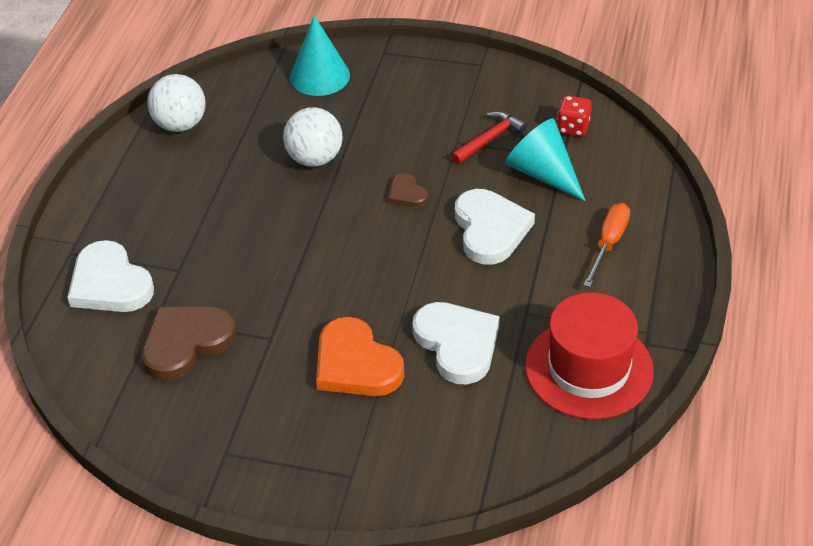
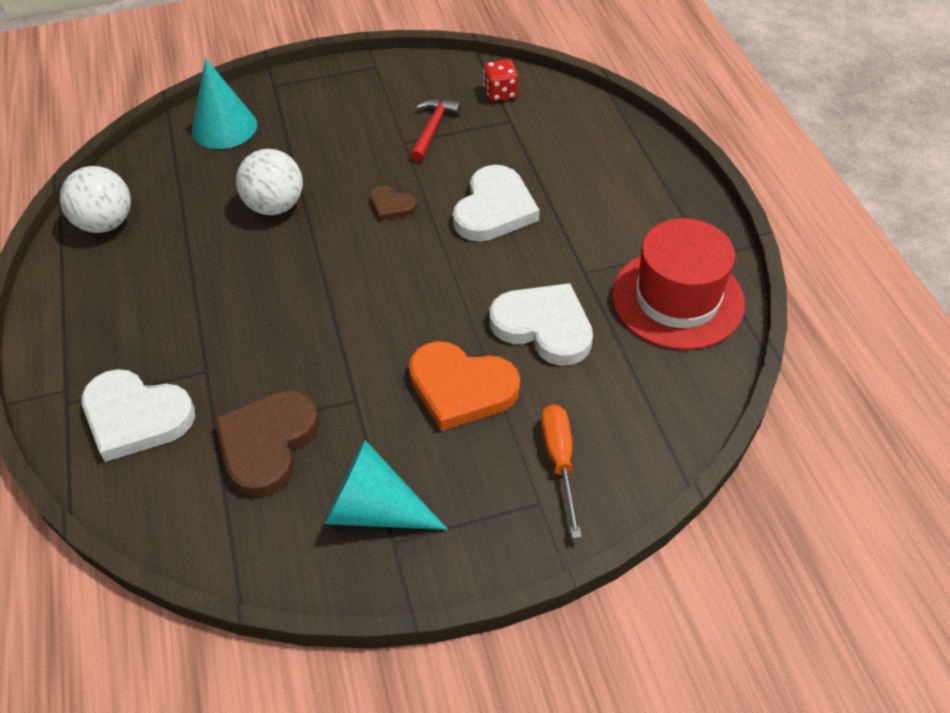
camera: 30 degrees left, 5 degrees up
(490, 229) = (494, 209): white heart -> white heart turned 60 degrees clockwise
(543, 173) = (504, 142): turquoise cone -> turquoise cone (374, 509)
(608, 243) = (608, 181): orange screwdriver -> orange screwdriver (560, 461)

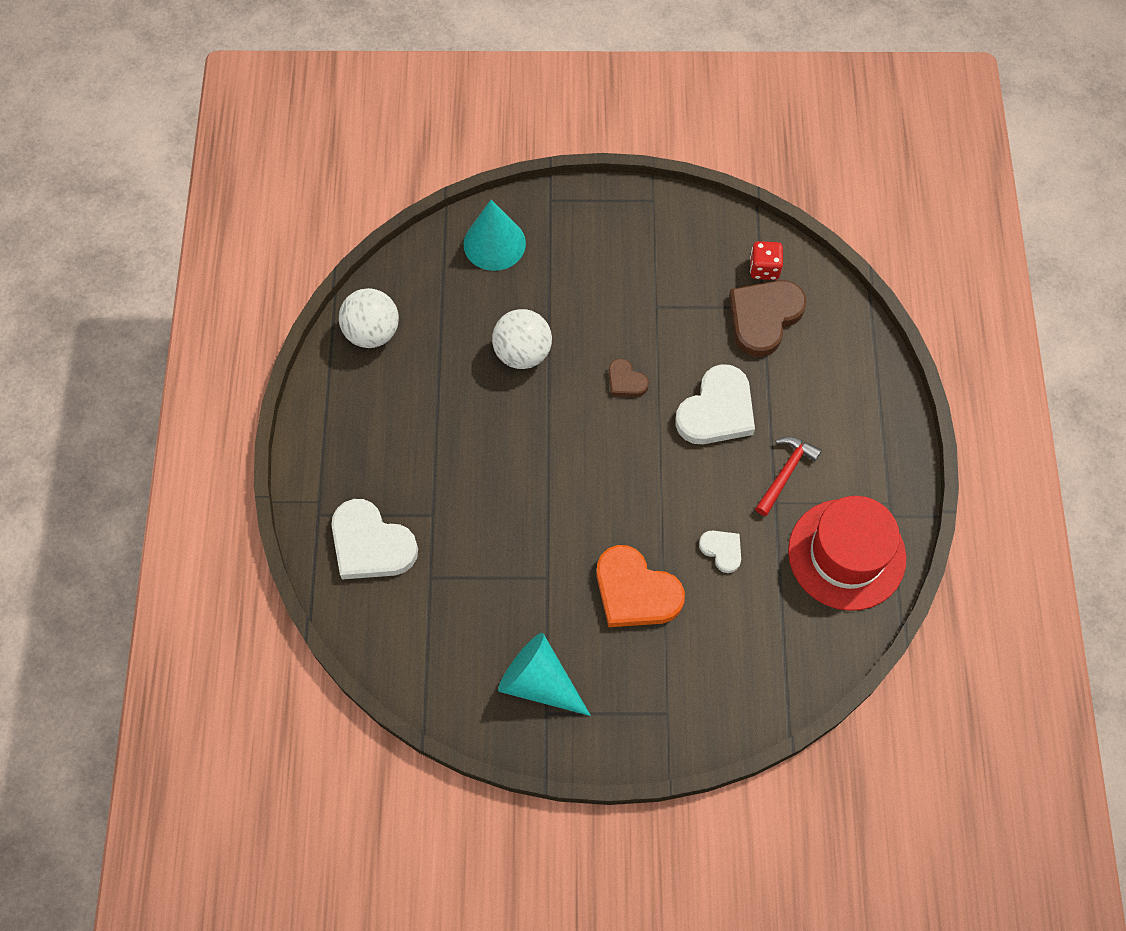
camera: 15 degrees right, 15 degrees up
(267, 444) = (469, 599): brown heart -> brown heart (764, 317)
(432, 129) = (687, 298): red hammer -> red hammer (785, 473)
(544, 327) = (722, 550): white heart -> white heart, size x0.51
(560, 461) = (694, 682): orange screwdriver -> none

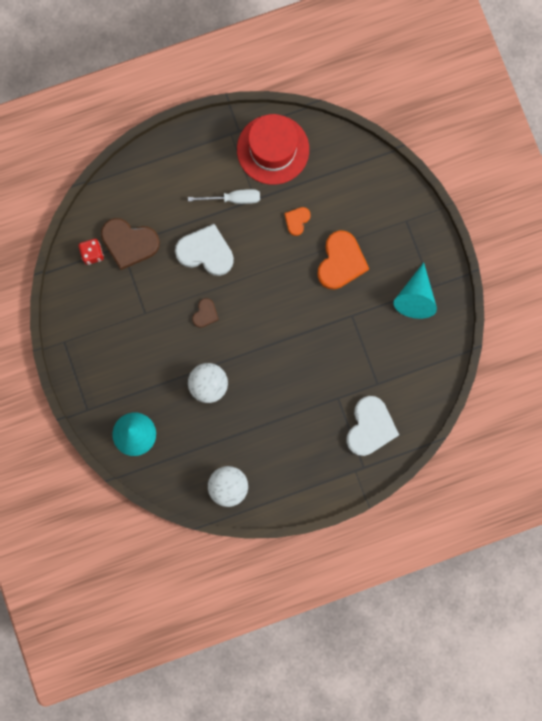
camera: 110 degrees left, 15 degrees up
(722, 550) = (297, 221): white heart -> orange heart
(785, 473) = (233, 199): red hammer -> white screwdriver

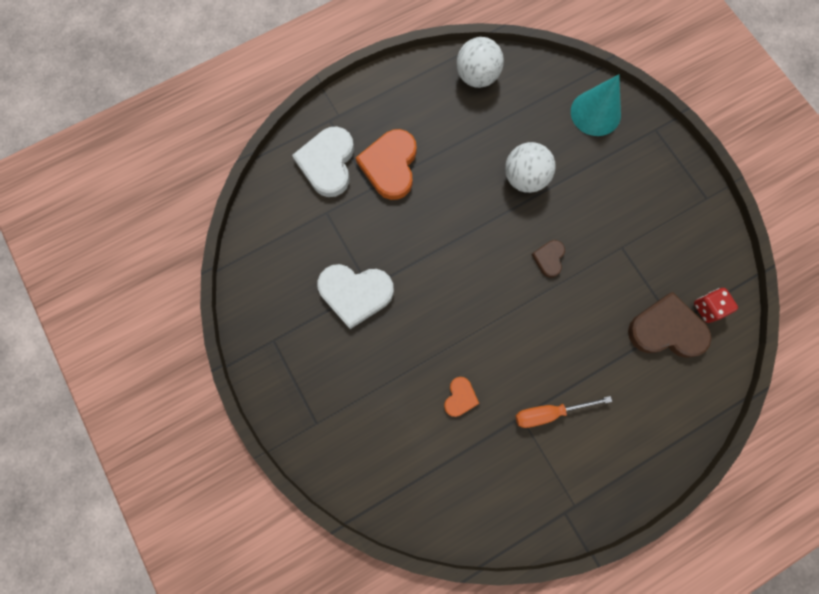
camera: 170 degrees right, 5 degrees down
(205, 252) = (567, 335): white heart -> white heart (355, 293)
(233, 199) = (549, 412): white screwdriver -> orange screwdriver
(273, 149) = (512, 493): red hat -> none
(341, 262) = (393, 352): orange heart -> orange heart (390, 166)
(415, 297) = (292, 323): turquoise cone -> none

